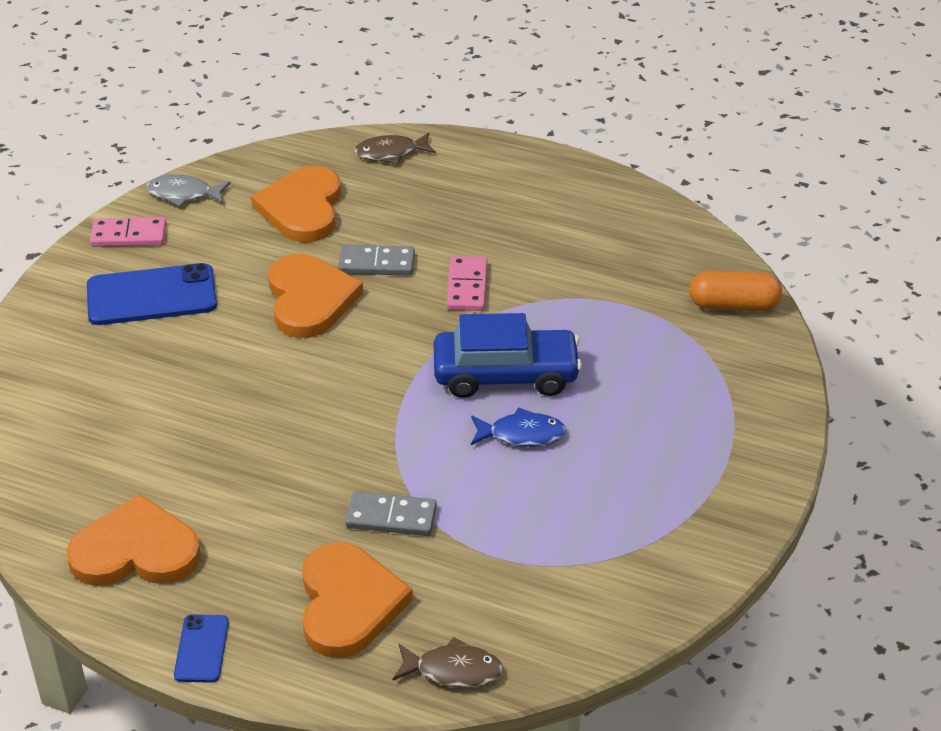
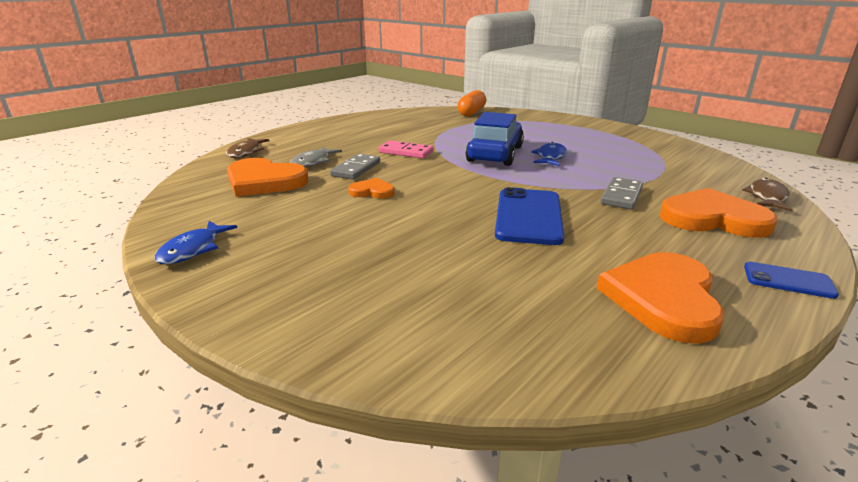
camera: 70 degrees left, 15 degrees down
(128, 235) = (193, 249): pink domino -> blue fish
(151, 296) = (298, 249): blue phone -> blue phone (529, 216)
(184, 194) = (174, 219): grey fish -> grey fish (313, 162)
(309, 299) = (372, 191): orange heart -> orange heart, size x0.51

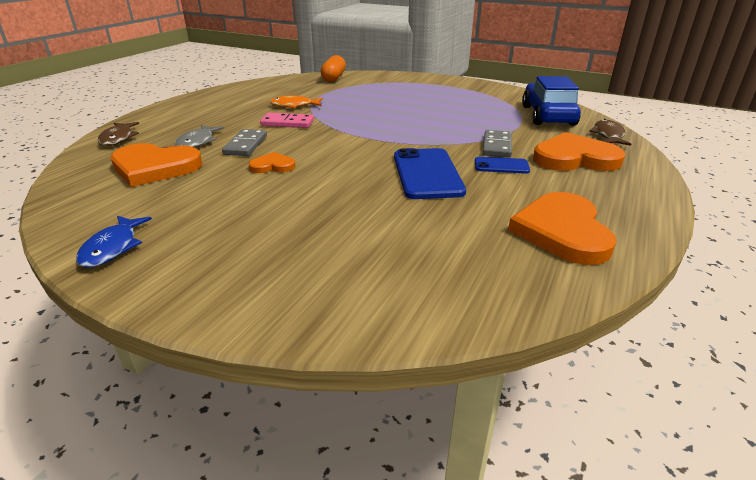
camera: 15 degrees left, 5 degrees up
(420, 136) = (294, 106): none -> orange fish
(495, 154) = (373, 117): blue car -> blue car (547, 115)
(550, 157) = (423, 116): blue fish -> none
(788, 280) = (646, 203): blue phone -> blue phone (501, 166)

